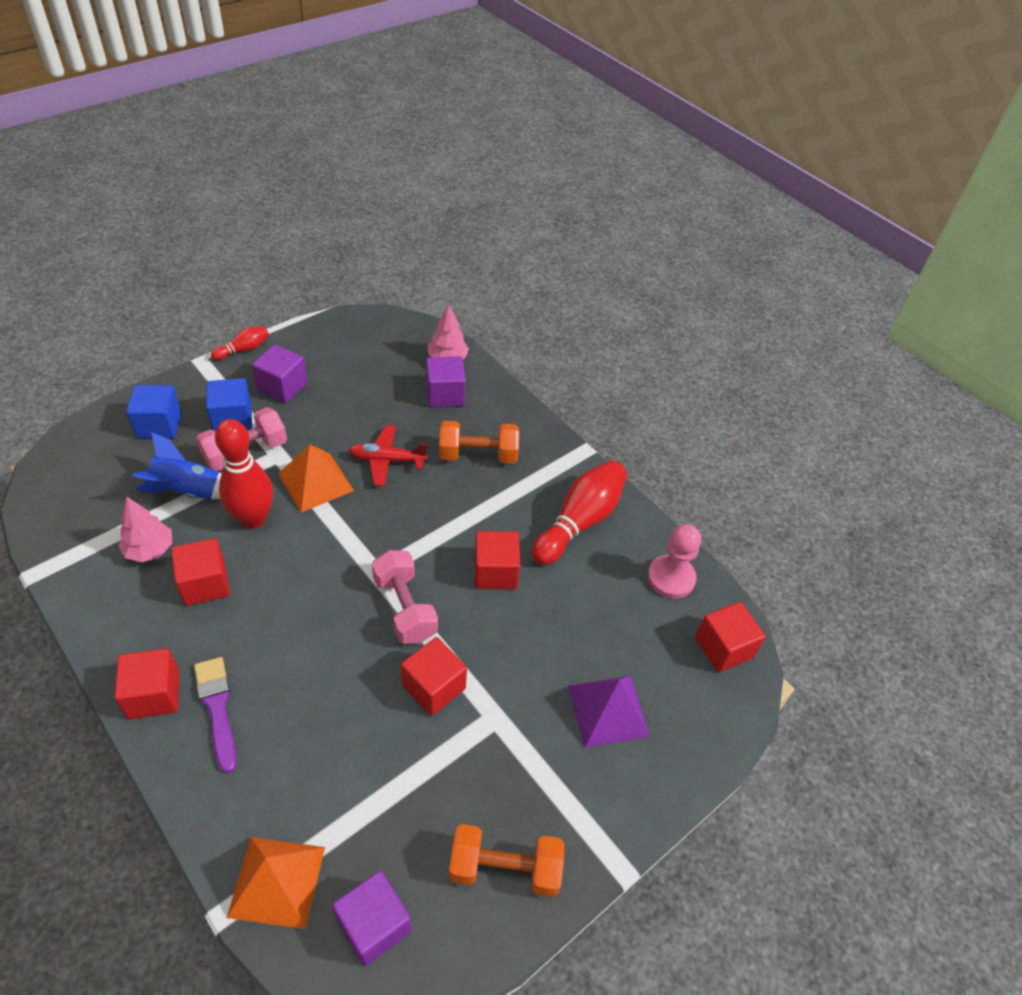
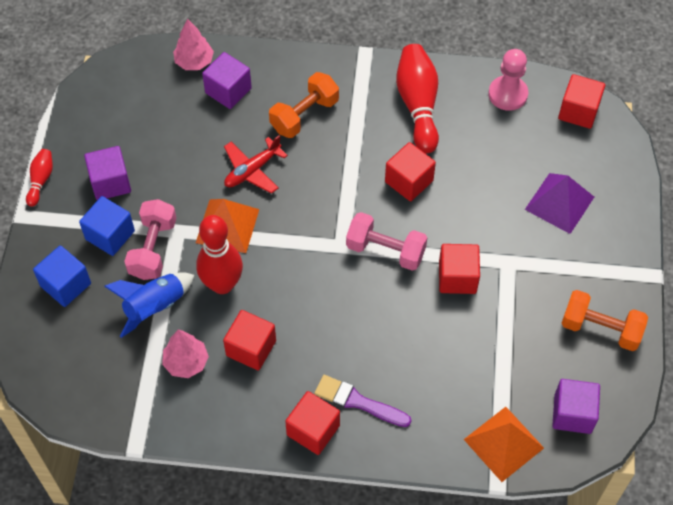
camera: 40 degrees left, 10 degrees up
(504, 868) = (600, 329): orange dumbbell -> orange dumbbell turned 60 degrees clockwise

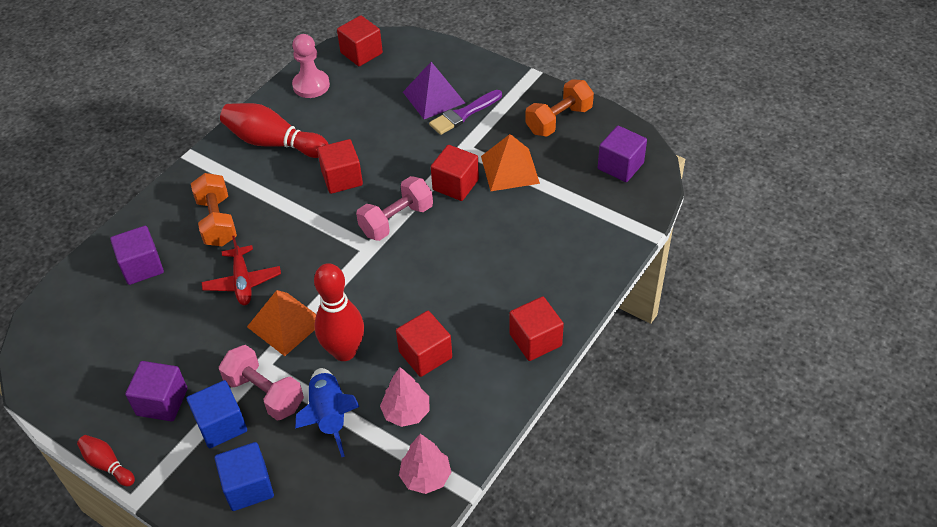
camera: 60 degrees left, 10 degrees down
(194, 62) = (86, 280): pink tree -> pink tree (426, 477)
(358, 402) = (527, 297): purple brush -> purple brush (463, 114)
(503, 443) = (622, 217): orange pyramid -> orange pyramid (509, 169)

